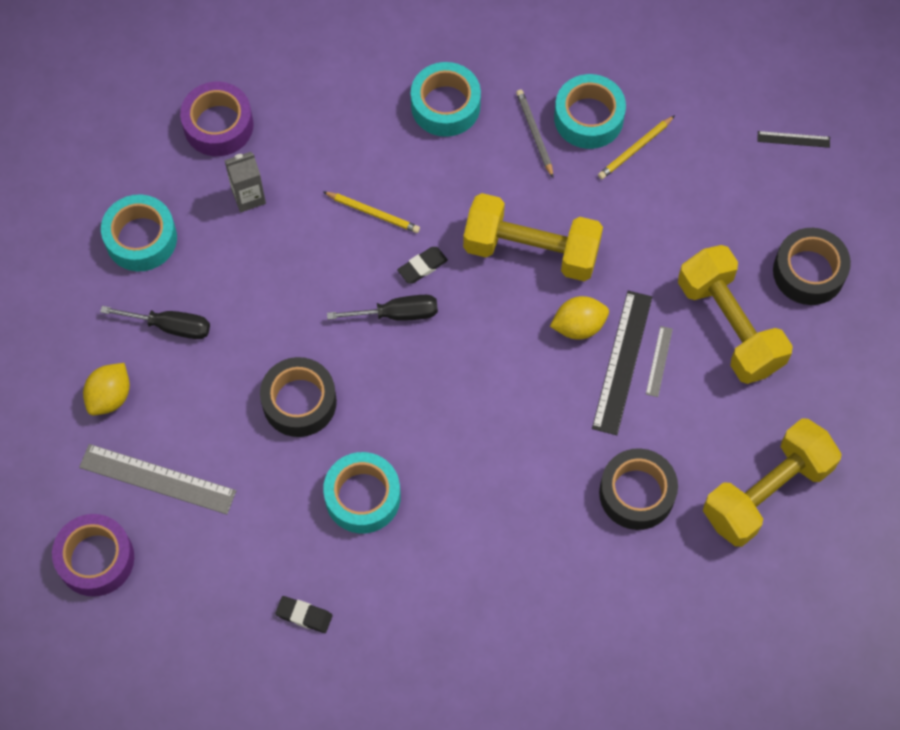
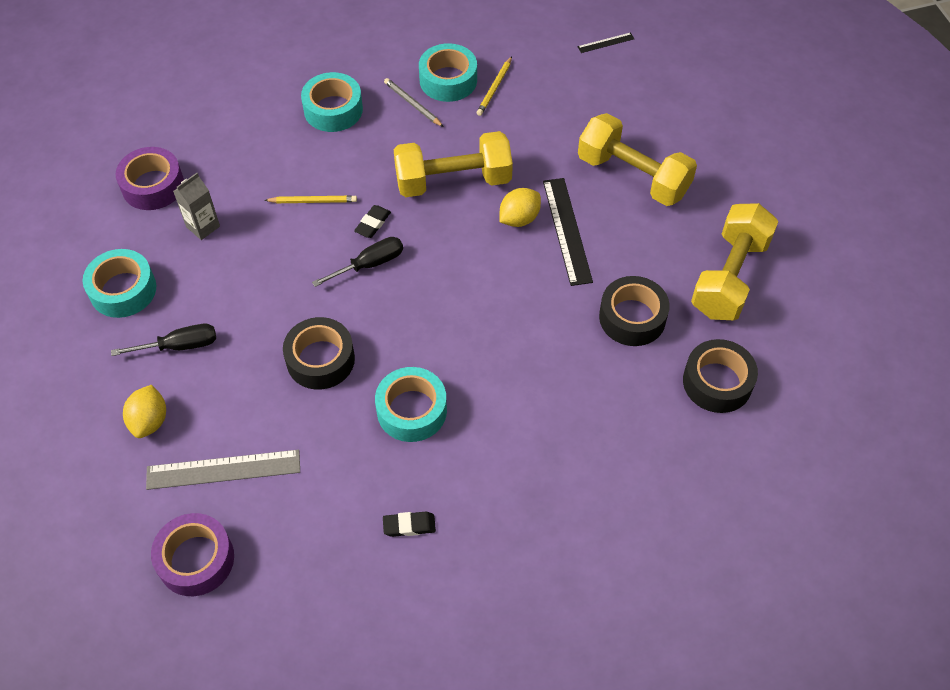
camera: 25 degrees left, 10 degrees down
(659, 361) = (594, 219): grey ruler -> none
(809, 272) = (668, 120): black tape -> black tape (717, 382)

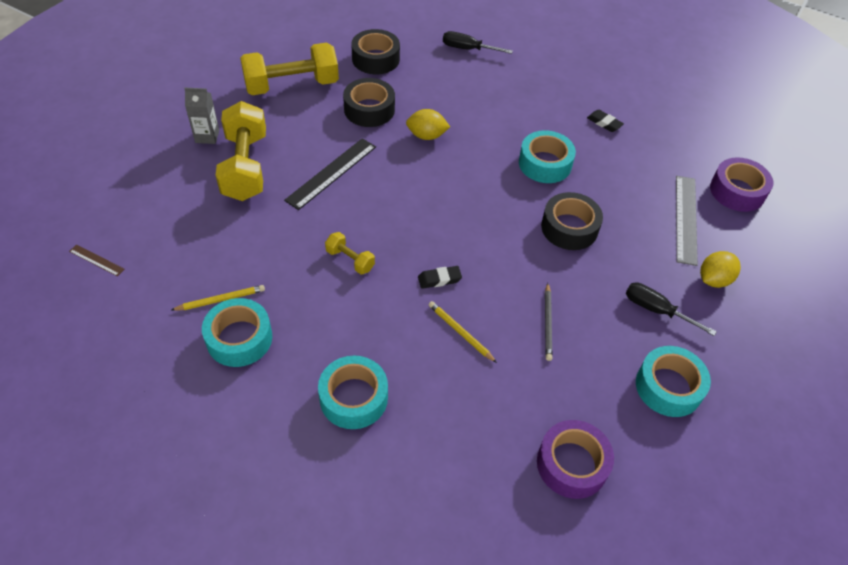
camera: 135 degrees left, 5 degrees down
(203, 226) = (563, 386): grey carton -> grey carton (207, 136)
(223, 469) = (686, 219): grey ruler -> grey ruler turned 60 degrees clockwise
(369, 264) = (474, 255): black screwdriver -> black screwdriver (468, 49)
(413, 104) = (292, 343): grey pencil -> grey pencil (547, 323)
(453, 181) = (350, 260): yellow dumbbell -> yellow dumbbell, size x0.46
(519, 219) = (347, 202): yellow lemon -> yellow lemon (426, 136)
(606, 43) = (96, 260): black ruler -> brown ruler

